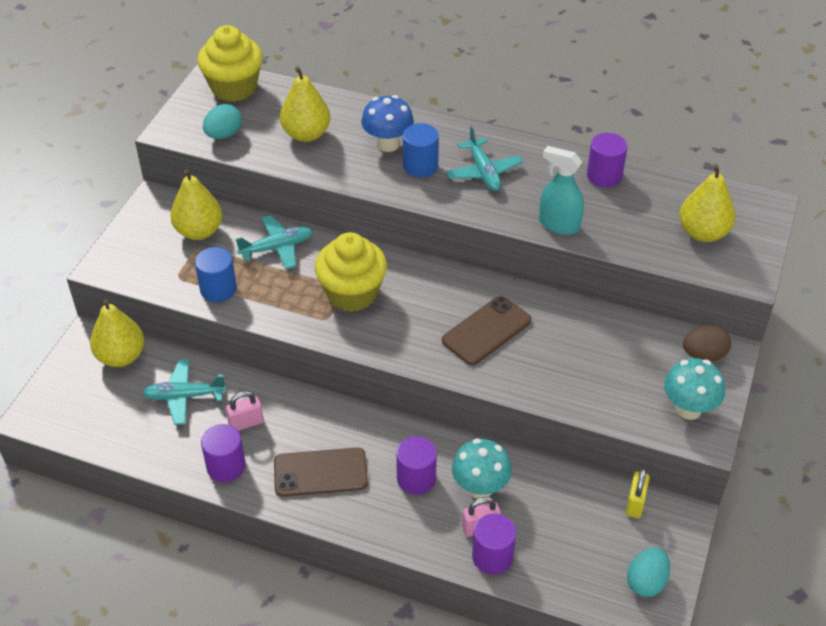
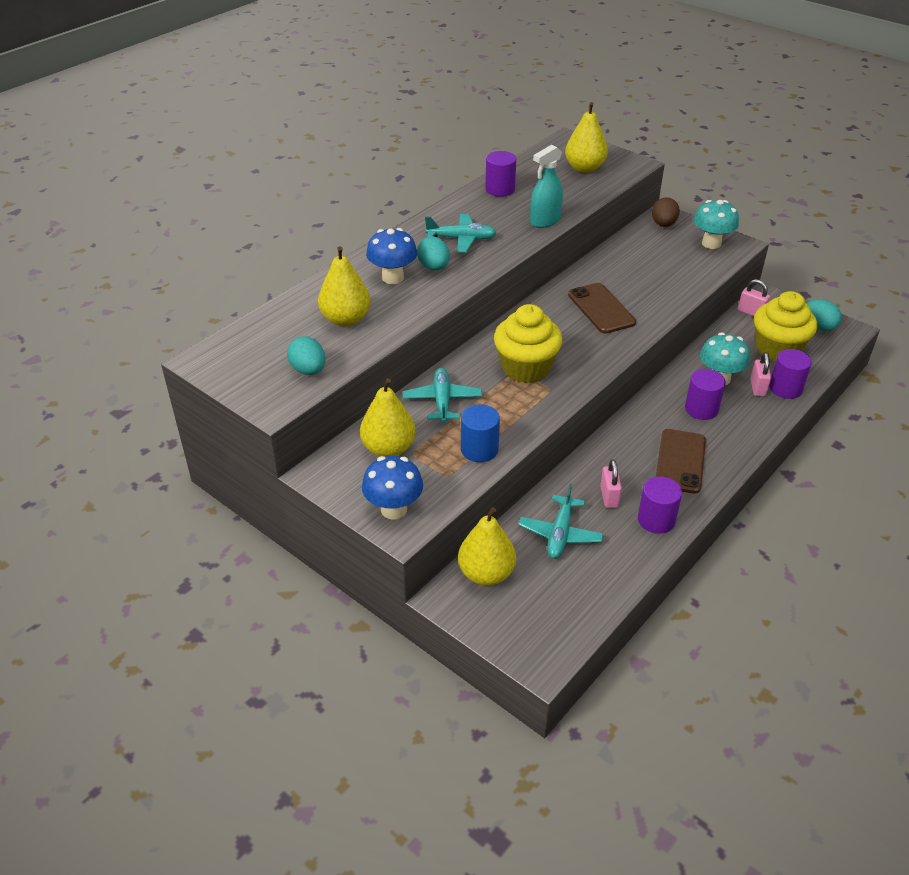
camera: 70 degrees left, 5 degrees down
(125, 255) = (394, 509): none -> blue mushroom
(234, 88) = (236, 351): yellow cupcake -> yellow cupcake (777, 349)
(420, 166) = (434, 267): blue cylinder -> turquoise egg
(635, 503) = (751, 312): yellow padlock -> pink padlock

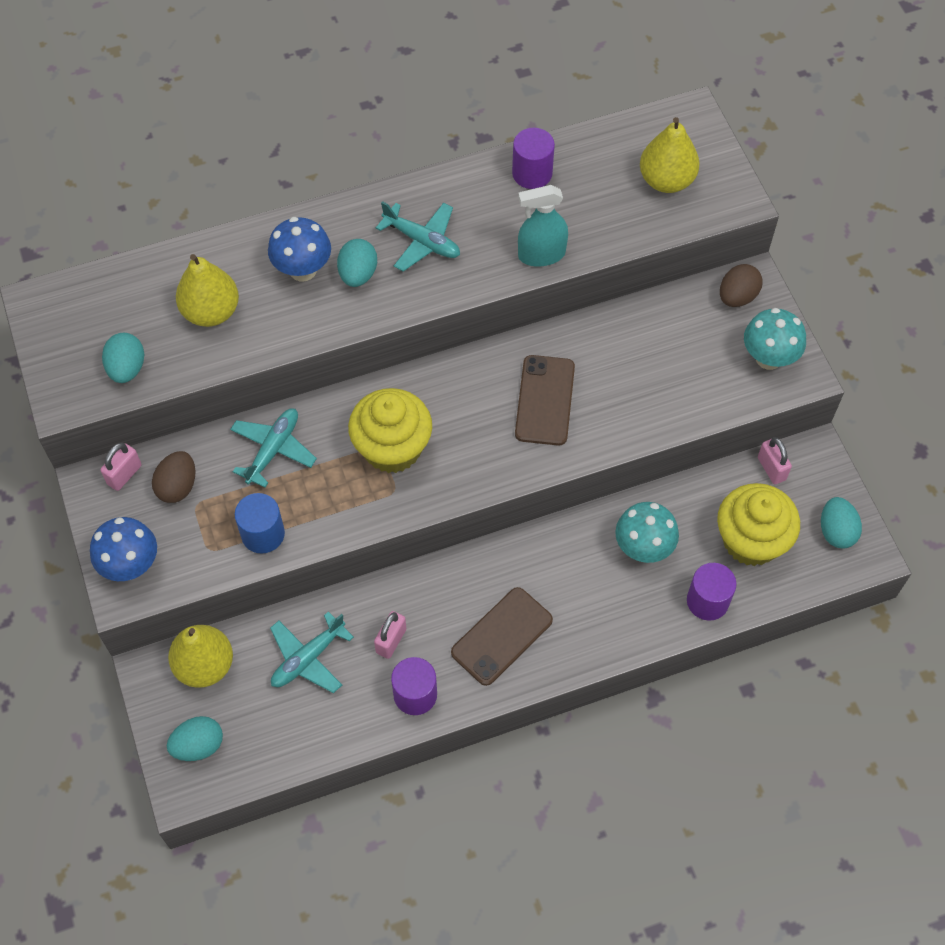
camera: 30 degrees right, 20 degrees up
(388, 448) = (178, 486): yellow pear -> brown egg
(528, 627) = (198, 745): none -> turquoise egg
(701, 409) = (585, 579): purple cylinder -> none
(757, 388) = (676, 583): pink padlock -> pink padlock (124, 474)

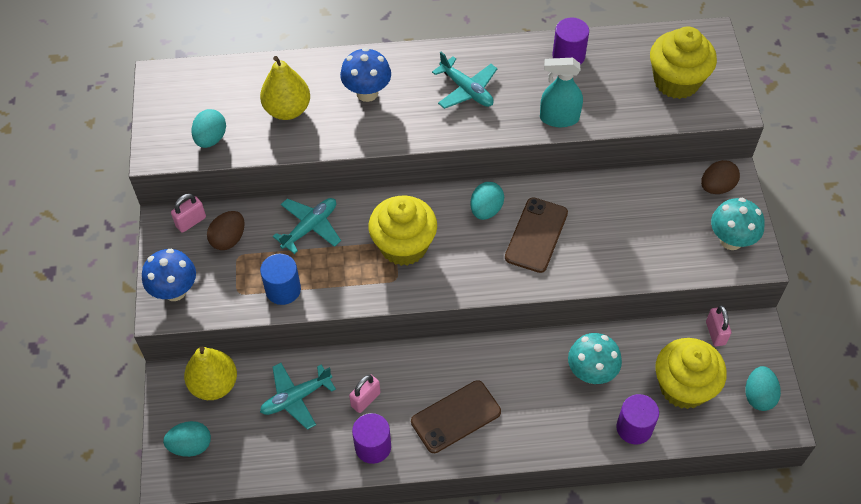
camera: 15 degrees right, 5 degrees down
(358, 274) = (409, 104): turquoise egg -> turquoise egg (486, 210)
(666, 180) = (676, 81): yellow pear -> yellow cupcake

